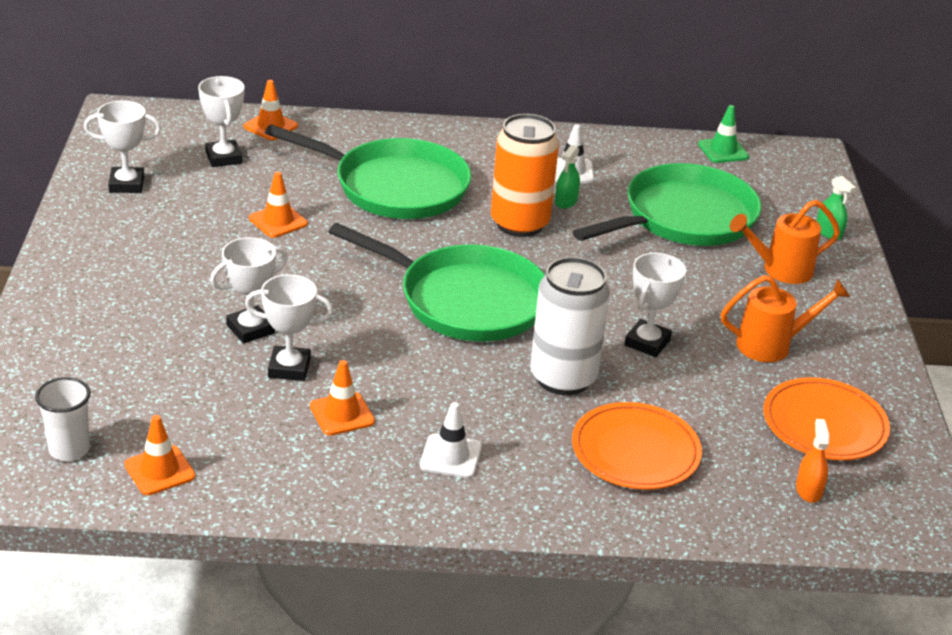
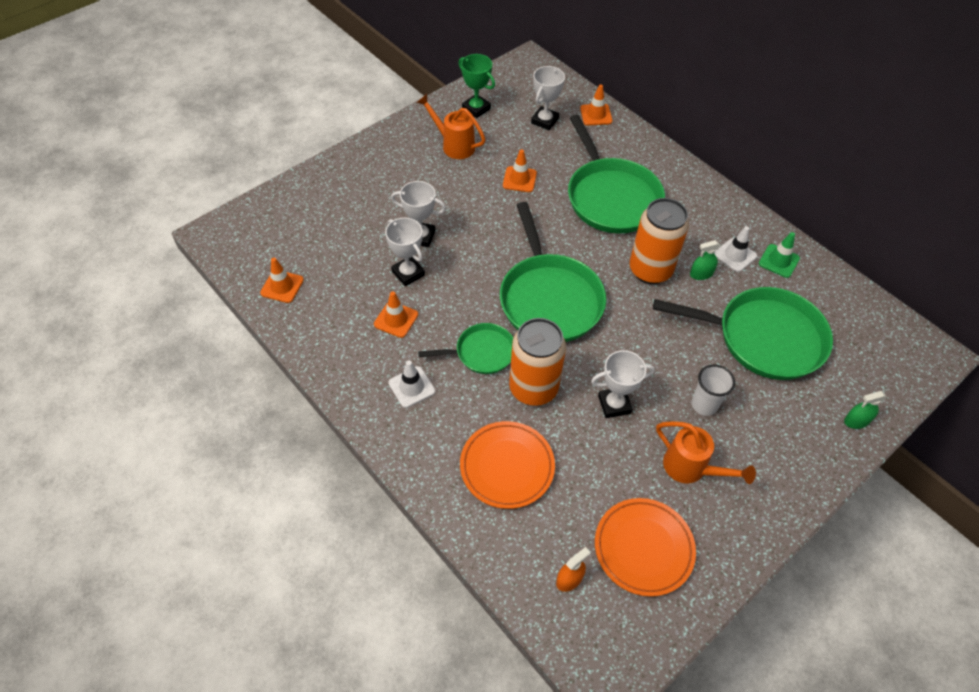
camera: 50 degrees right, 20 degrees up
(69, 449) = (264, 245): white cup -> white cup (704, 404)
(126, 184) = (476, 109): white trophy -> green trophy
(472, 383) = (482, 352): none -> green pan
(563, 378) = (533, 388): white can -> orange can
(723, 151) = (867, 308): green traffic cone -> green traffic cone (779, 261)
(781, 270) = (777, 422): orange watering can -> orange watering can (454, 145)
(828, 232) = (856, 421): green spray bottle -> green spray bottle turned 60 degrees clockwise

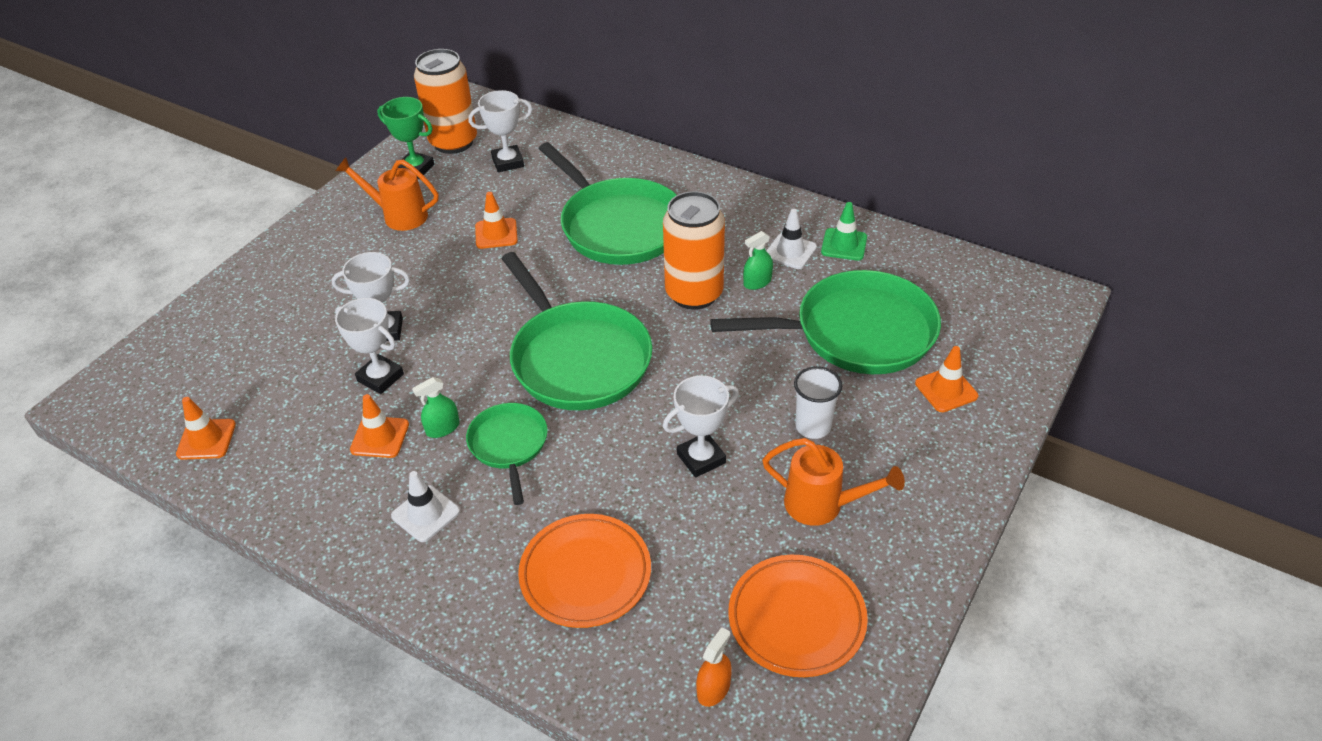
camera: 15 degrees left, 10 degrees down
(482, 352) = (509, 445): green pan -> green pan turned 75 degrees counterclockwise
(533, 388) = (590, 469): orange can -> orange can (453, 142)
(544, 121) = (508, 162): white trophy -> white trophy turned 60 degrees clockwise
(596, 115) = (570, 141): orange traffic cone -> orange traffic cone (946, 390)
(856, 421) = (998, 393): green spray bottle -> green spray bottle (442, 428)

